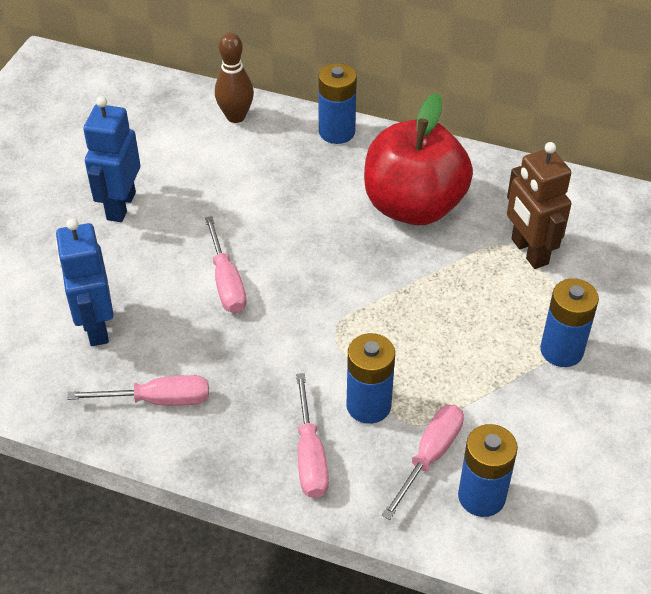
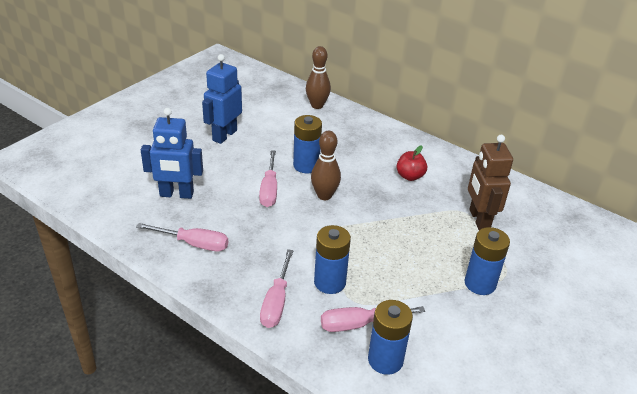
camera: 15 degrees right, 10 degrees down
(96, 327) = (176, 194): blue robot -> blue robot turned 90 degrees counterclockwise
(308, 270) = (324, 195): none -> brown bowling pin
(337, 132) = (377, 126): blue battery -> blue battery (306, 165)
(413, 206) = (410, 176): red apple -> red apple, size x0.42
(430, 456) = (359, 324): pink screwdriver -> pink screwdriver turned 150 degrees counterclockwise

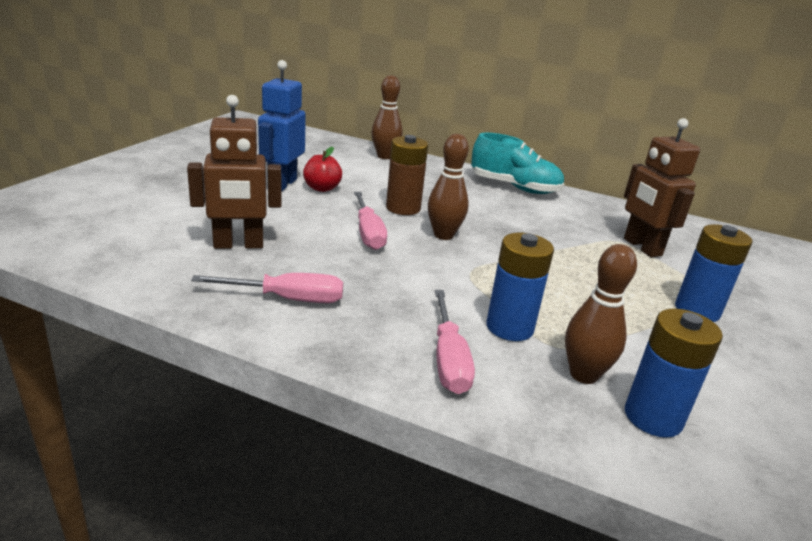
camera: 15 degrees left, 10 degrees down
(176, 194) = (238, 245): blue robot -> brown robot
(306, 165) = (403, 208): blue battery -> brown battery
(359, 324) = (583, 375): pink screwdriver -> brown bowling pin
(410, 147) = (514, 187): none -> turquoise shoe
(410, 176) = (533, 212): red apple -> red apple (322, 188)

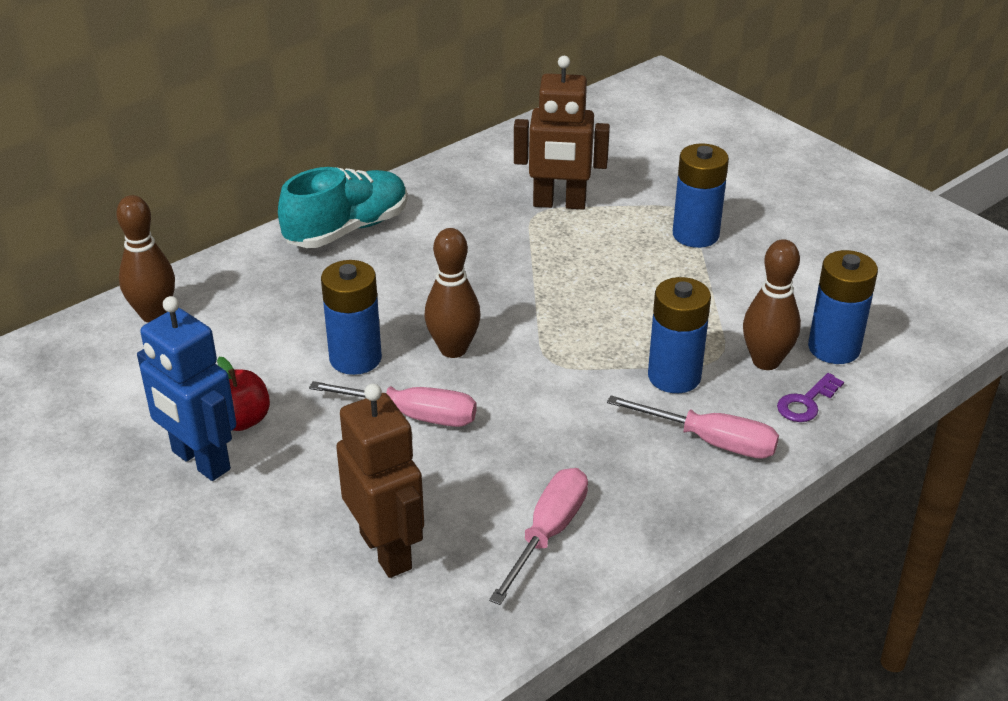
camera: 60 degrees left, 10 degrees up
(238, 245) = (386, 551): brown robot -> brown robot turned 45 degrees counterclockwise
(403, 208) = (355, 358): brown battery -> blue battery
(554, 410) = (806, 402): none -> purple key

